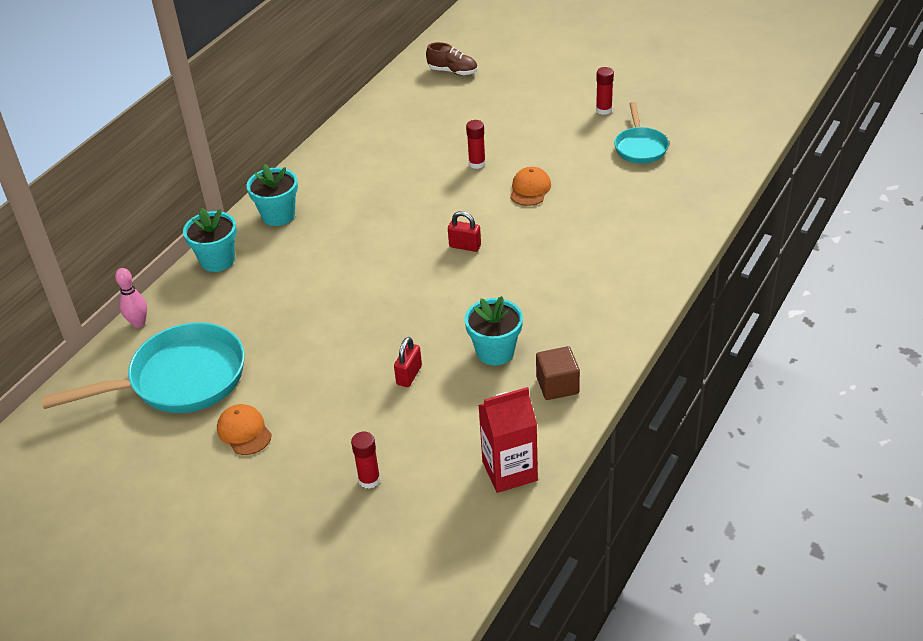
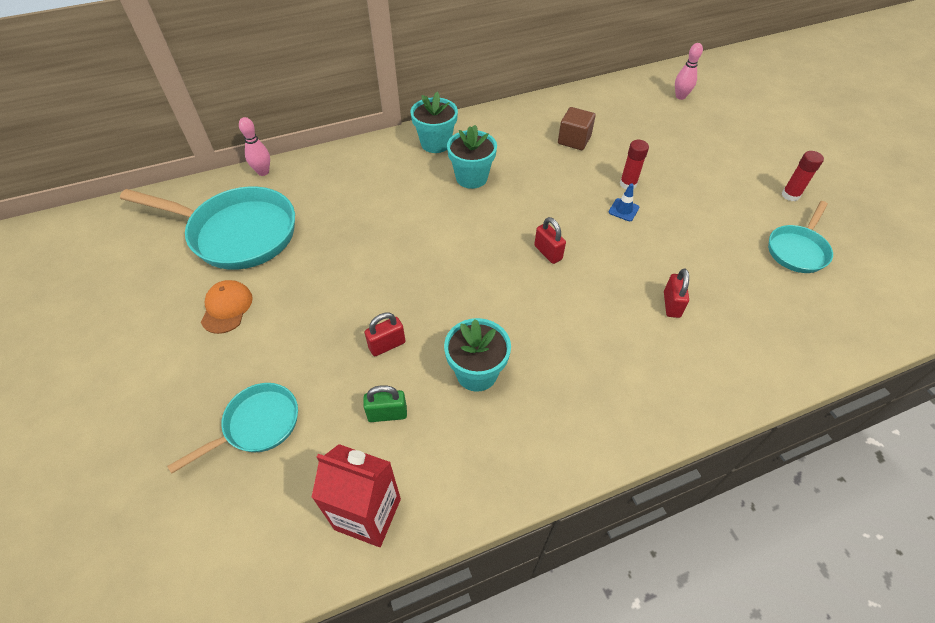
camera: 35 degrees right, 10 degrees up
(217, 260) = (360, 155): turquoise flower pot -> turquoise flower pot (471, 178)
(369, 480) = (257, 425): red glue stick -> turquoise pan
(453, 71) = (680, 96): brown shoe -> pink bowling pin
(458, 413) = (387, 414): none -> green padlock
(492, 185) = (623, 210): none -> blue traffic cone
(530, 189) = (653, 233): orange cap -> none
(557, 385) = (497, 451): brown cube -> brown cube (574, 140)
(587, 231) = (671, 304): none -> red padlock

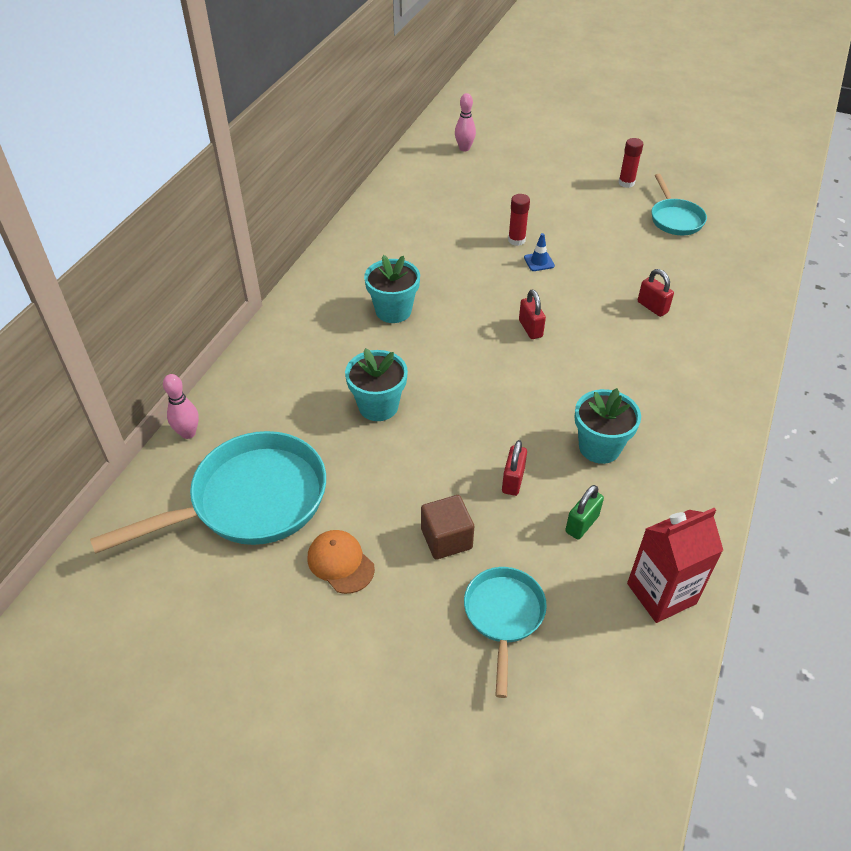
camera: 45 degrees left, 5 degrees down
(435, 143) = (320, 302): turquoise flower pot -> turquoise flower pot (378, 406)
(548, 252) = (530, 328): red padlock -> red padlock turned 60 degrees clockwise
(574, 140) = (432, 230): brown cube -> brown cube (446, 539)

